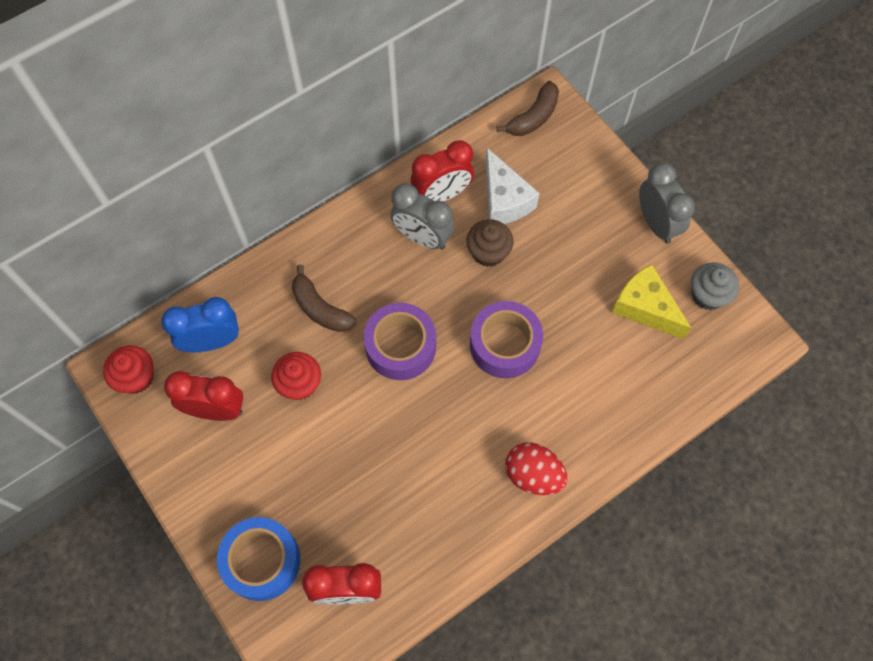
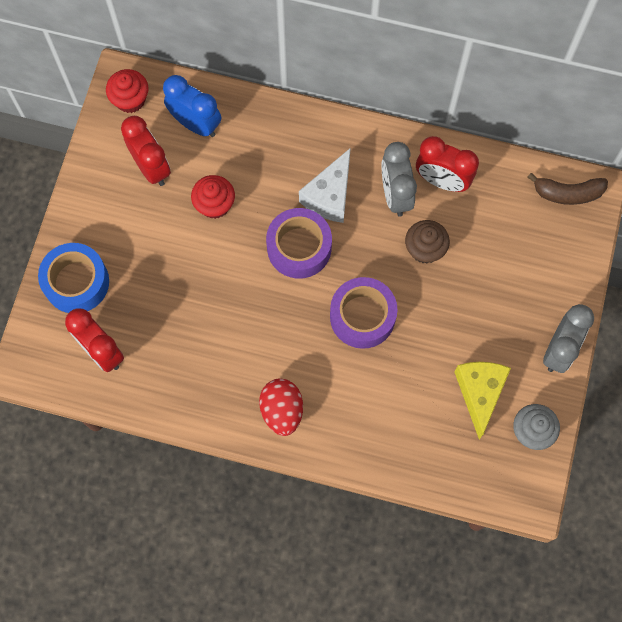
camera: 50 degrees right, 5 degrees up
(320, 308) = (280, 172): brown banana -> none
(504, 200) = (477, 227): white cheese -> white cheese (329, 196)

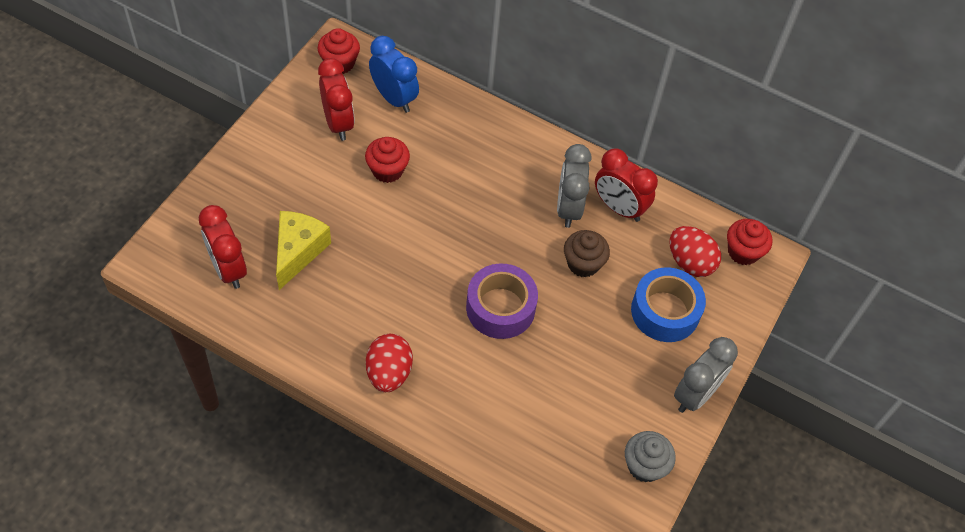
camera: 10 degrees right, 15 degrees down
(76, 282) = (228, 201): blue tape -> blue tape (665, 311)
(299, 247) = (457, 229): purple tape -> none
(329, 196) = (503, 192): white cheese -> none
(479, 393) = (600, 413): yellow cheese -> yellow cheese (298, 251)
(522, 219) = (690, 262): none -> red egg
(567, 193) = (743, 252): brown banana -> red cupcake

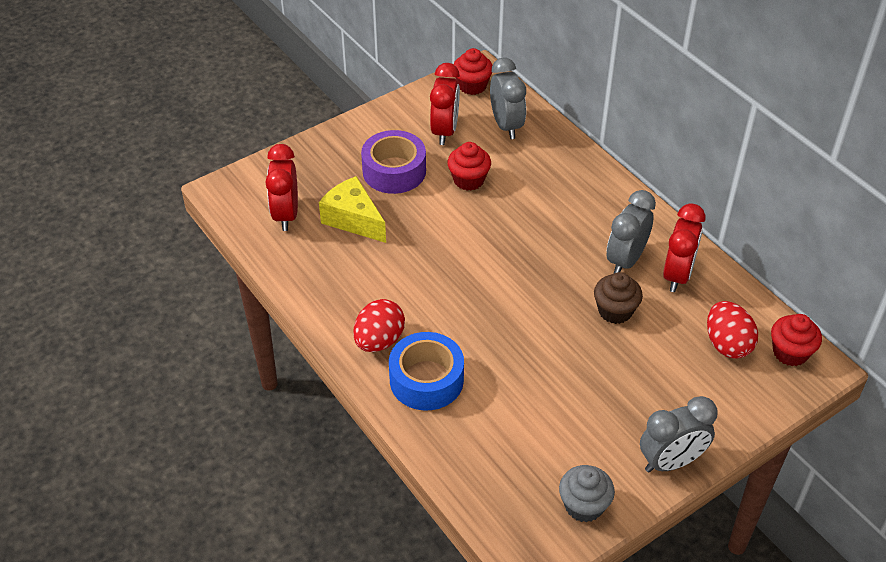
camera: 30 degrees right, 10 degrees down
(298, 251) = (353, 219): yellow cheese -> yellow cheese turned 90 degrees counterclockwise
(394, 98) = (506, 125): blue clock -> grey clock
(500, 308) = (513, 322): purple tape -> purple tape (394, 171)
(619, 208) = (677, 275): red clock -> red clock turned 135 degrees counterclockwise
(665, 311) = (678, 378): blue tape -> blue tape (426, 380)

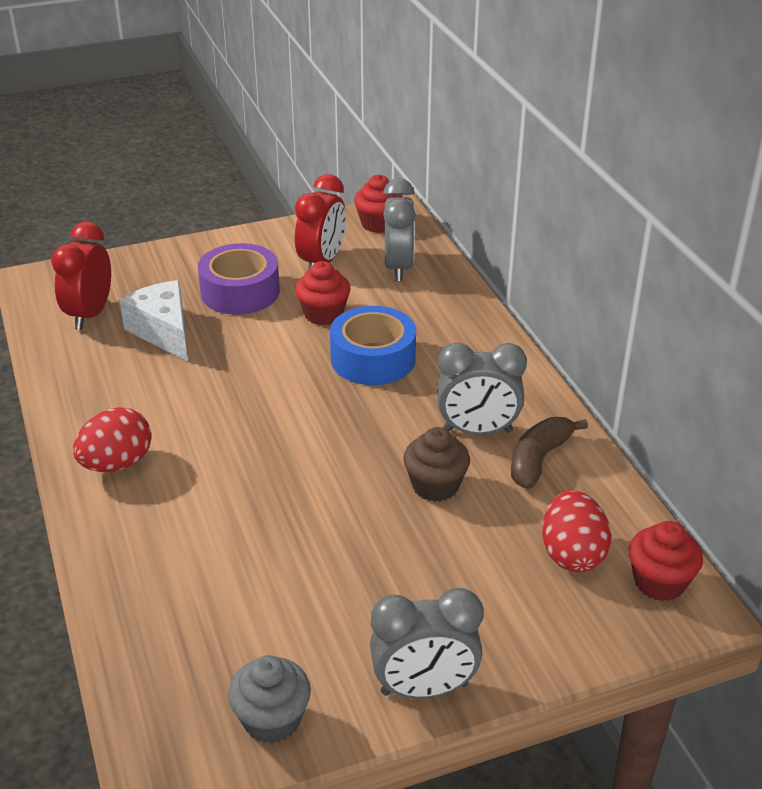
camera: 15 degrees right, 10 degrees down
(353, 219) = (164, 332): yellow cheese -> white cheese
(426, 380) = (149, 519): blue tape -> blue tape (373, 359)
(625, 260) = (477, 431): grey clock -> grey clock turned 135 degrees counterclockwise
(677, 275) = (539, 459): red clock -> brown banana

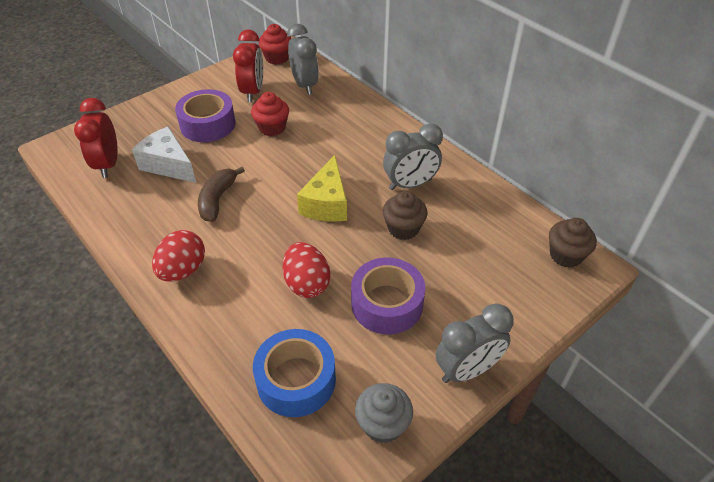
camera: 20 degrees left, 10 degrees up
(345, 428) = (326, 203): none -> yellow cheese
(359, 575) = (387, 304): none -> purple tape
(373, 359) = (320, 151): blue tape -> blue tape (296, 380)
(539, 459) = (456, 194): brown banana -> brown banana (217, 200)
(572, 554) = (507, 251): red egg -> red egg (307, 283)
(659, 582) = (565, 255): red cupcake -> brown cupcake

